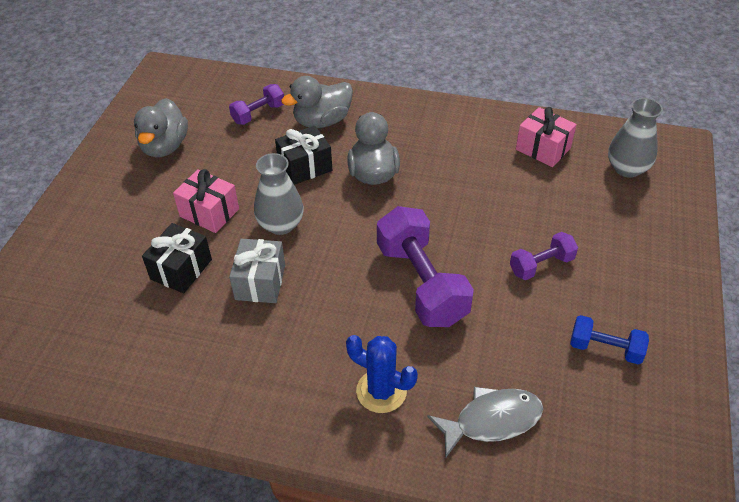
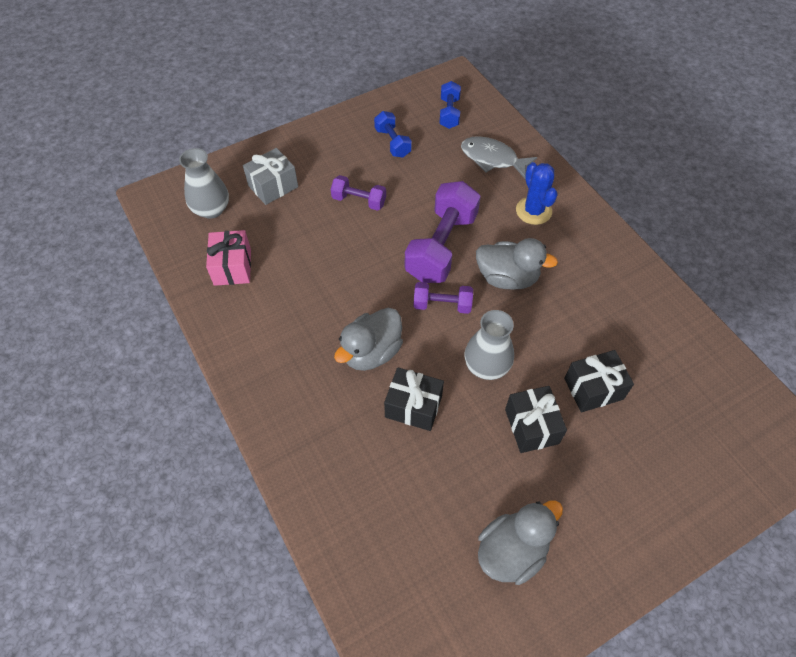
camera: 135 degrees left, 10 degrees up
(209, 213) = (531, 426): pink gift -> black gift
(258, 114) = (388, 514): purple dumbbell -> purple dumbbell (442, 305)
(260, 282) = (543, 331): grey gift -> grey gift (273, 186)
(322, 121) = (345, 447): grey duck -> grey duck (507, 278)
(612, 443) = (449, 113): none -> blue dumbbell

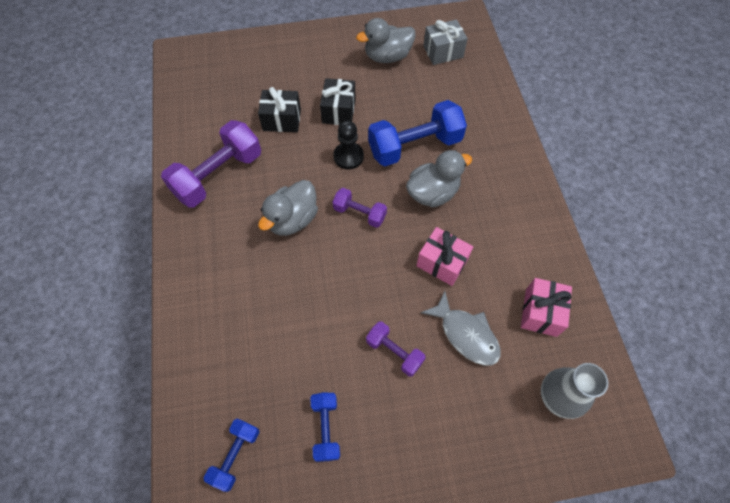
camera: 160 degrees left, 5 degrees up
(273, 186) = (484, 407): grey gift -> grey gift (443, 52)
(339, 282) = (442, 263): none -> pink gift
(413, 406) = (414, 146): black gift -> blue dumbbell
(441, 246) = (334, 269): purple dumbbell -> purple dumbbell (218, 175)
(486, 366) = (348, 156): grey vase -> black pawn
(492, 159) = (227, 360): grey fish -> grey fish (466, 334)
(507, 278) = (292, 219): grey duck -> grey duck turned 90 degrees counterclockwise
(533, 211) = (227, 278): blue cactus -> none

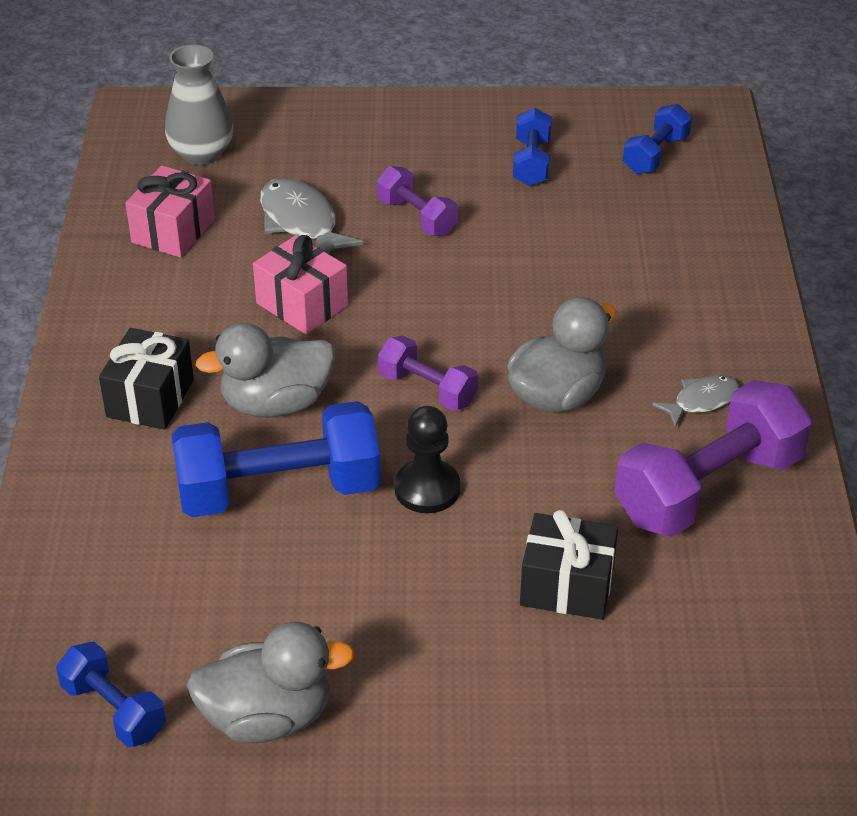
camera: 170 degrees left, 20 degrees down
(218, 227) = (701, 401): none -> grey fish
(338, 111) = (429, 589): black gift -> black gift (150, 398)
(443, 52) = (114, 710): grey gift -> blue dumbbell

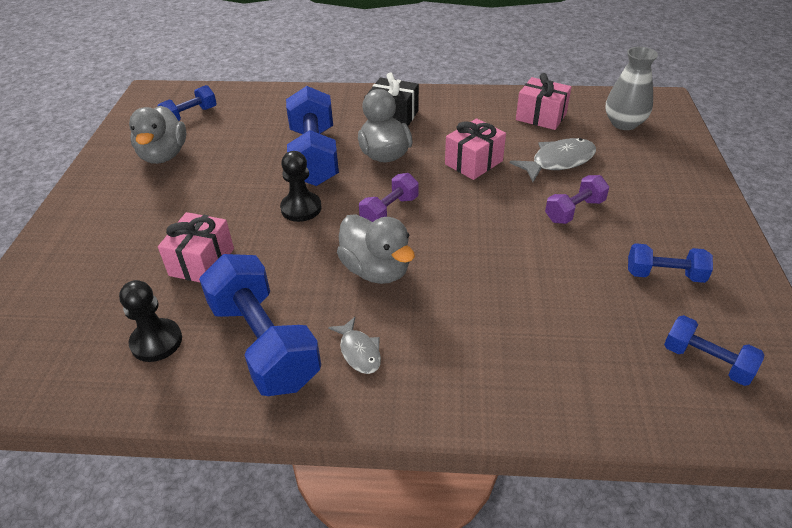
camera: 95 degrees right, 0 degrees up
(567, 586) = (202, 262): black gift -> pink gift
(708, 488) = (264, 343): purple dumbbell -> blue dumbbell
(731, 599) = (156, 341): none -> black pawn

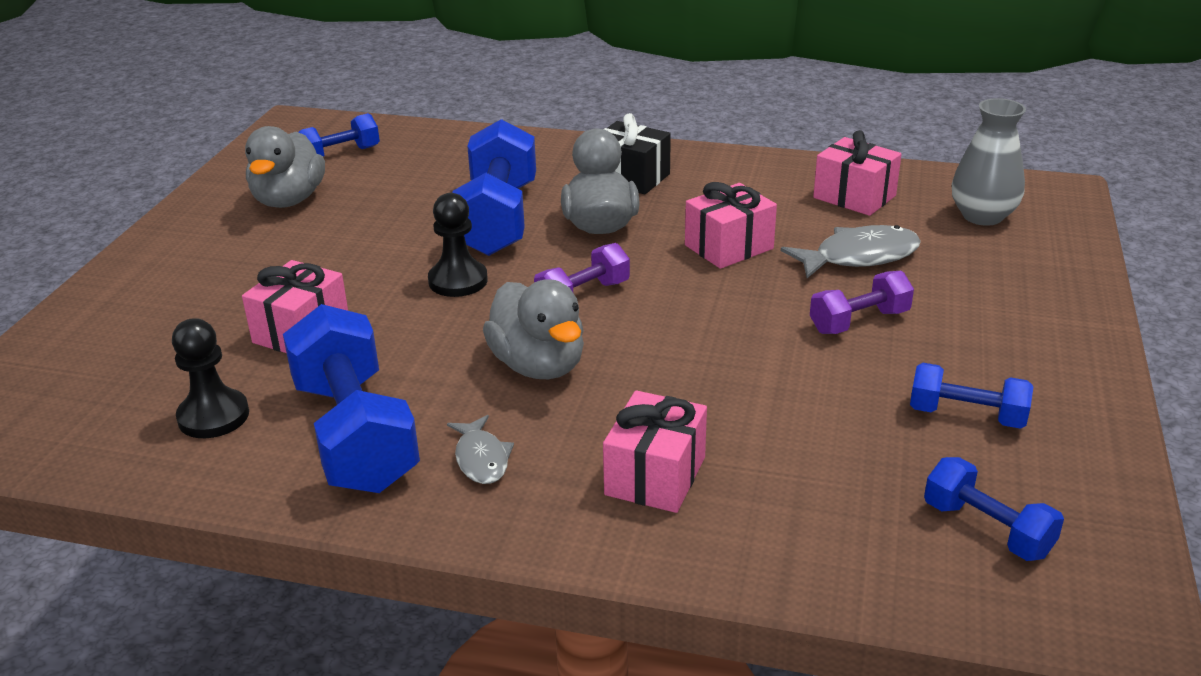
camera: 10 degrees right, 10 degrees down
(481, 349) = (655, 476): none -> pink gift

